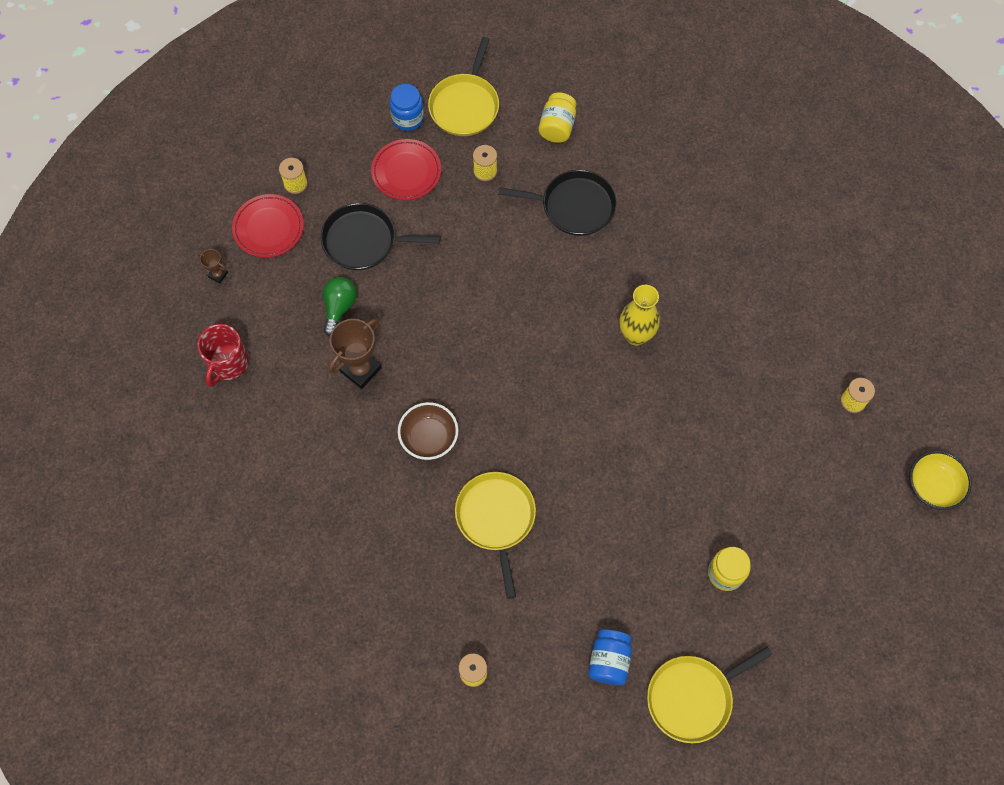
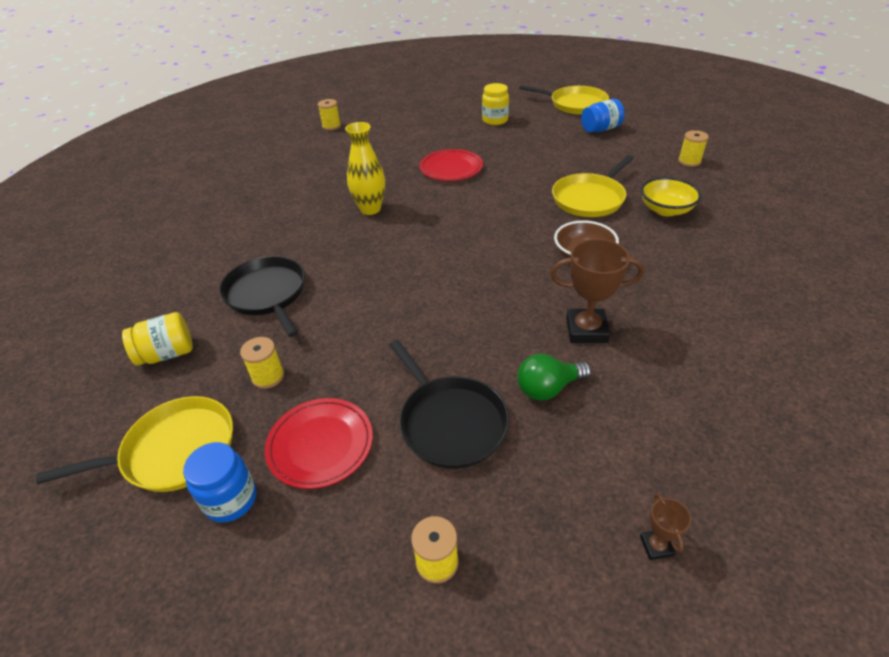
camera: 125 degrees left, 25 degrees down
(228, 363) = (727, 439): red mug -> none
(268, 228) = (532, 539): red plate -> red plate (451, 169)
(933, 486) = (360, 93): yellow bowl -> yellow bowl (666, 210)

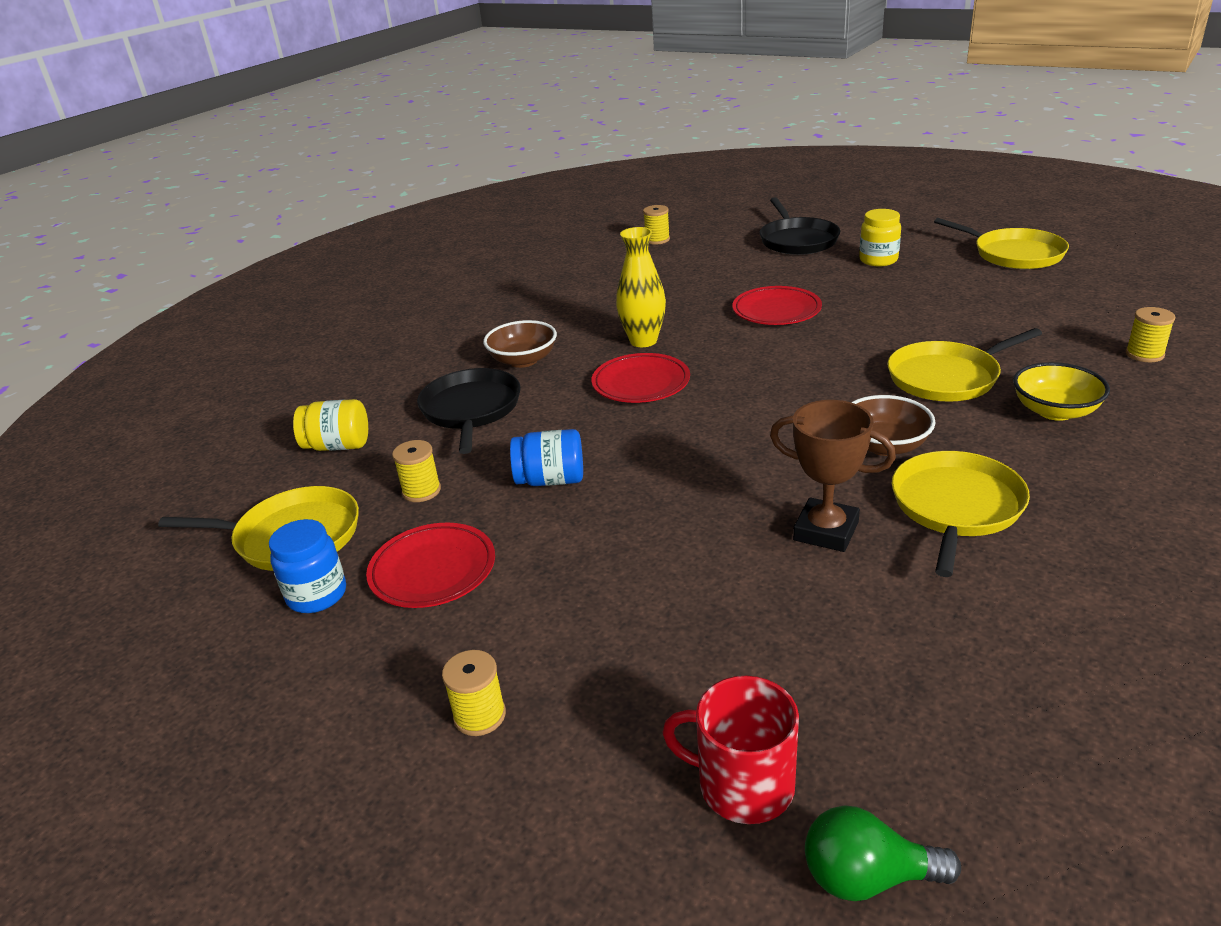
camera: 25 degrees right, 10 degrees down
(285, 243) = (523, 360): none -> brown bowl
(389, 244) = (641, 383): none -> red plate
(450, 422) = (586, 586): black pan -> black pan (797, 240)
(548, 388) = (728, 582): green light bulb -> green light bulb (867, 877)
(600, 129) = (1030, 292): blue jar -> blue jar (551, 480)
(653, 291) = (955, 507): none -> yellow pan
(656, 546) = (743, 785): brown trophy -> red mug

